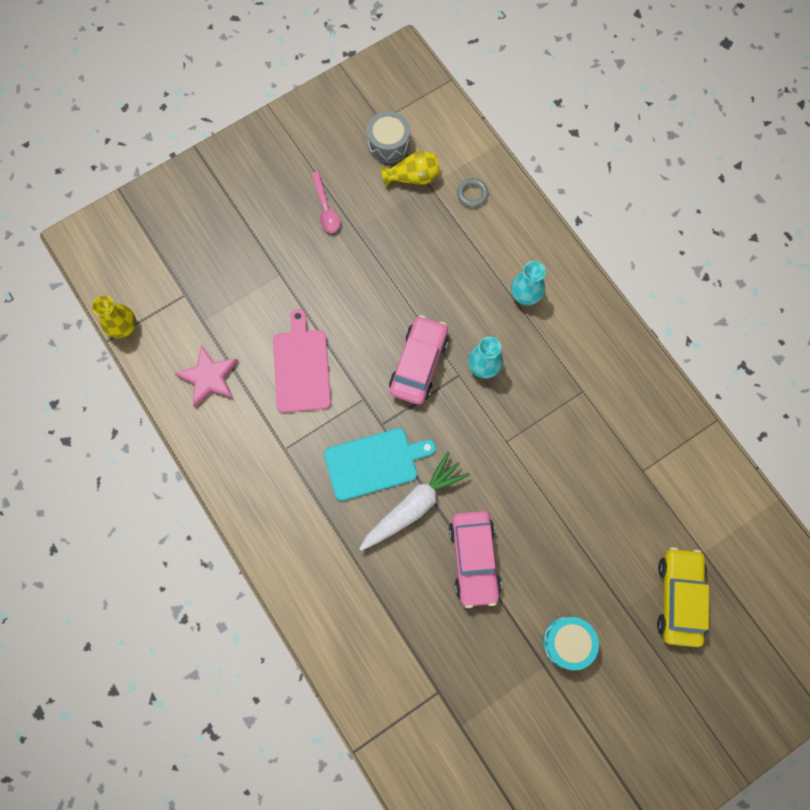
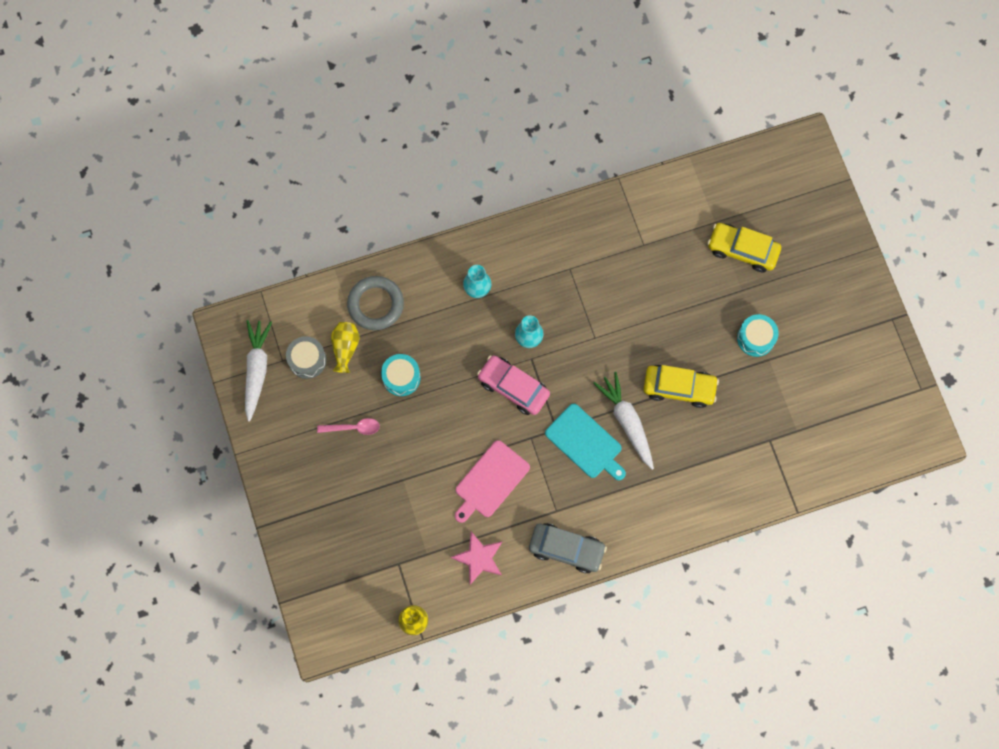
camera: 75 degrees left, 0 degrees up
(241, 473) = (566, 549): none -> grey car
(301, 367) = (490, 481): pink cutting board -> pink cutting board turned 60 degrees counterclockwise
(364, 99) = (257, 370): none -> white carrot
(374, 463) = (585, 443): turquoise cutting board -> turquoise cutting board turned 135 degrees clockwise
(396, 242) = (401, 377): none -> turquoise drum
(472, 194) = (375, 304): grey ring -> grey ring, size x2.06
(474, 559) = (679, 388): pink car -> yellow car

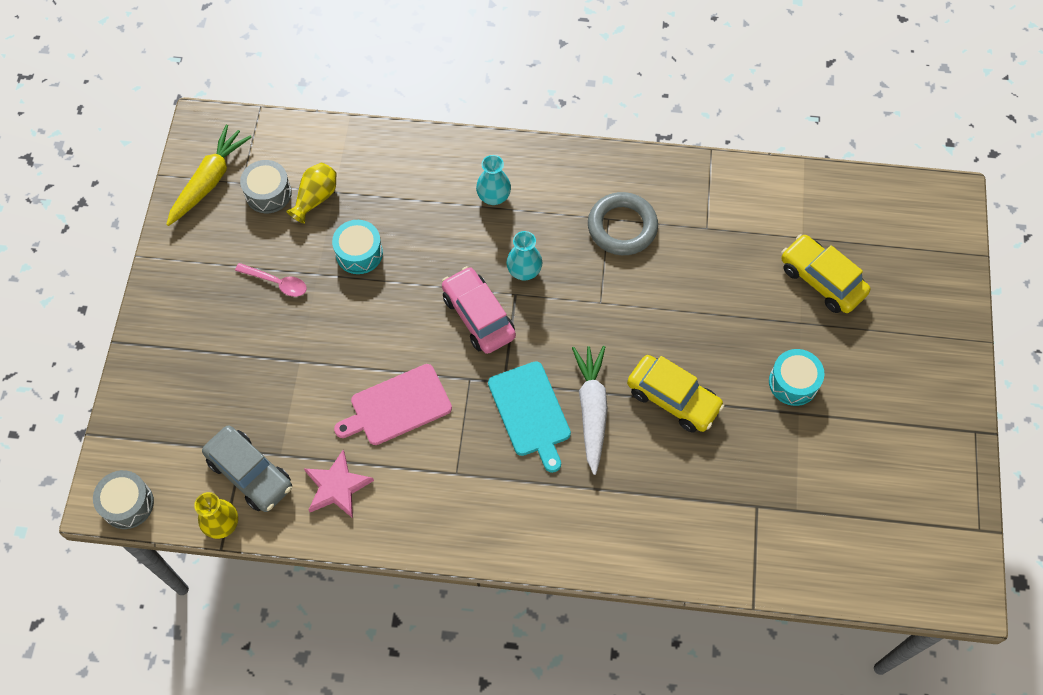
camera: 25 degrees right, 10 degrees down
(257, 370) = (209, 181): white carrot -> yellow carrot
(339, 638) = (127, 504): none -> grey drum
(375, 304) = (373, 168): grey ring -> grey ring (622, 227)
(566, 549) = (445, 523): grey car -> grey car (250, 473)

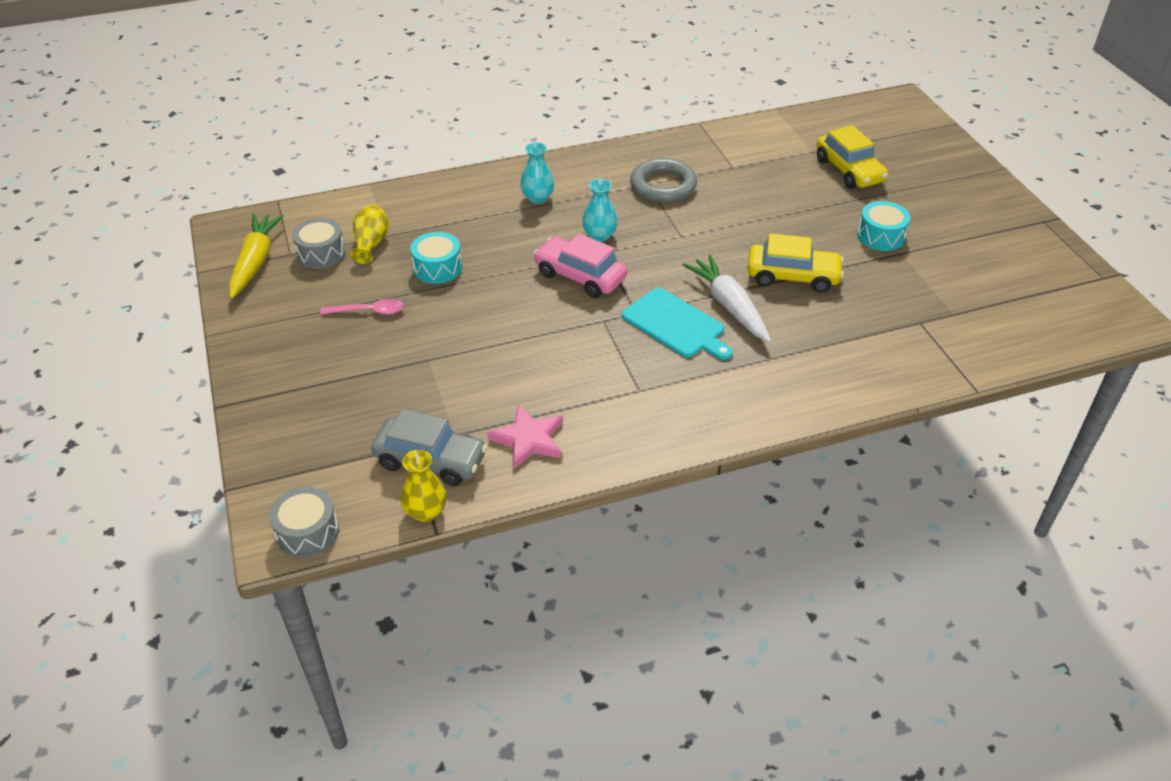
camera: 25 degrees left, 20 degrees down
(397, 406) = (548, 361): pink cutting board -> none
(821, 280) = (849, 171): yellow car -> yellow car turned 135 degrees counterclockwise

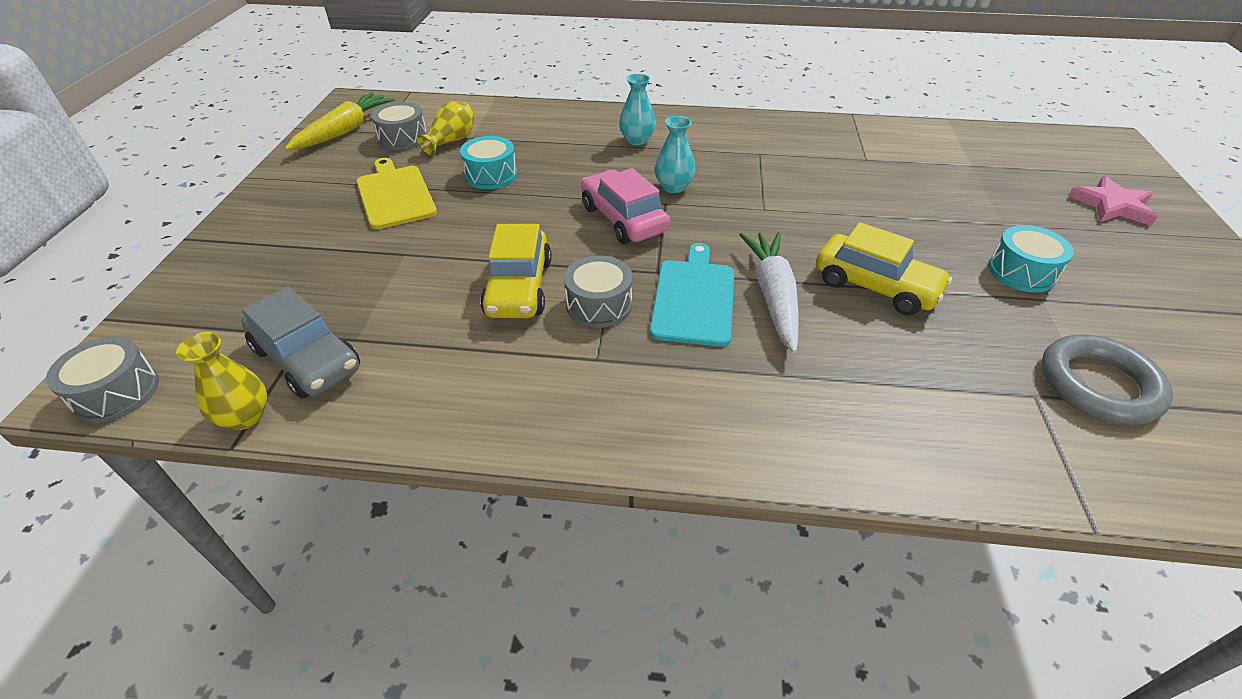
camera: 25 degrees right, 0 degrees up
(369, 311) = (395, 195): pink spoon -> yellow cutting board
(528, 439) = (426, 373): pink star -> pink star (1112, 205)
(612, 351) = (599, 305): none -> grey drum
(663, 185) = (775, 158): grey ring -> grey ring (1098, 385)
(676, 325) = (693, 298): turquoise cutting board -> turquoise cutting board turned 150 degrees counterclockwise
(849, 171) = (1010, 193): yellow car -> yellow car (519, 288)

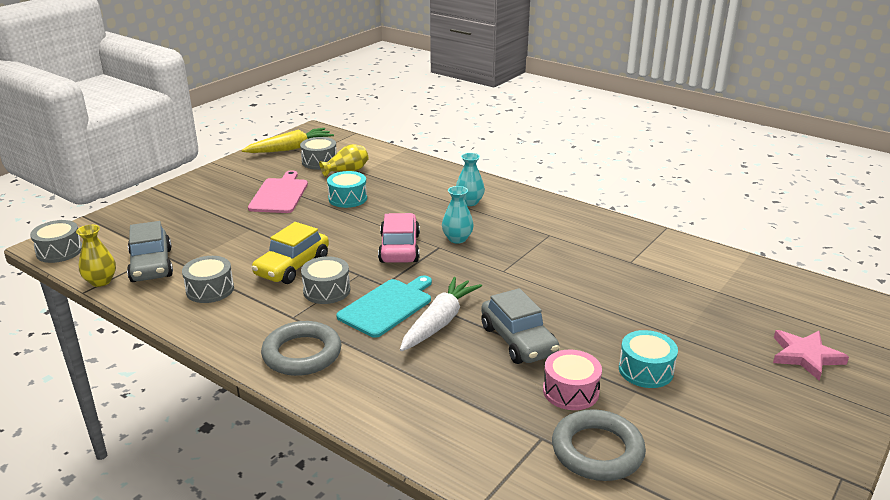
camera: 30 degrees right, 15 degrees down
(395, 195) = (279, 194): yellow cutting board -> pink cutting board
(439, 363) = (210, 290): none -> grey drum
(666, 407) = (302, 354): none -> grey ring
(875, 286) = (518, 340): yellow car -> grey car
(992, 325) = (570, 391): none -> pink drum

